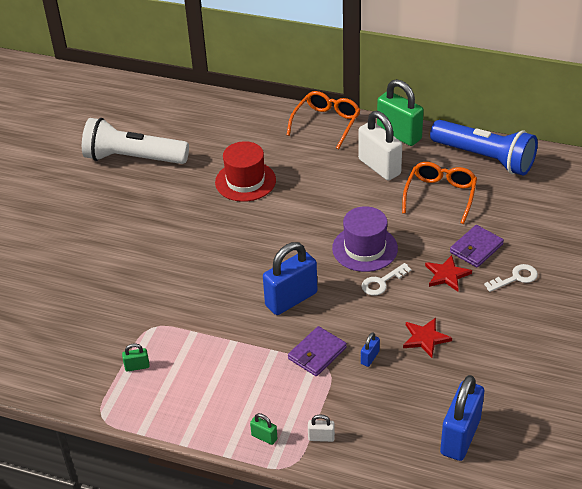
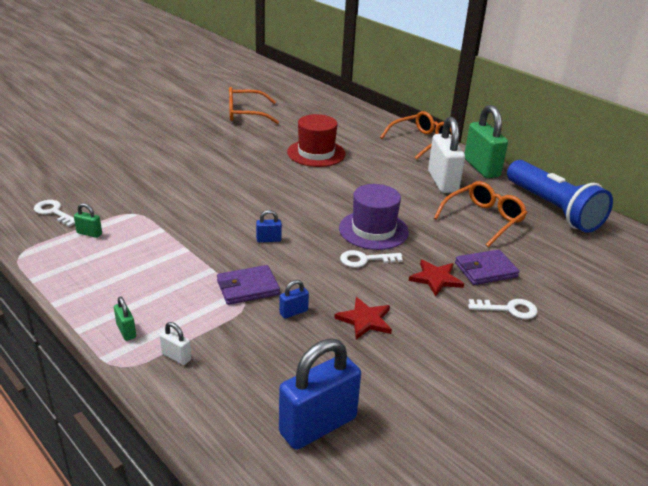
camera: 25 degrees right, 10 degrees down
(80, 361) = (54, 212): none -> white key
(133, 158) = (246, 114): white flashlight -> orange glasses
(291, 299) = (268, 240): blue padlock -> blue padlock, size x0.43

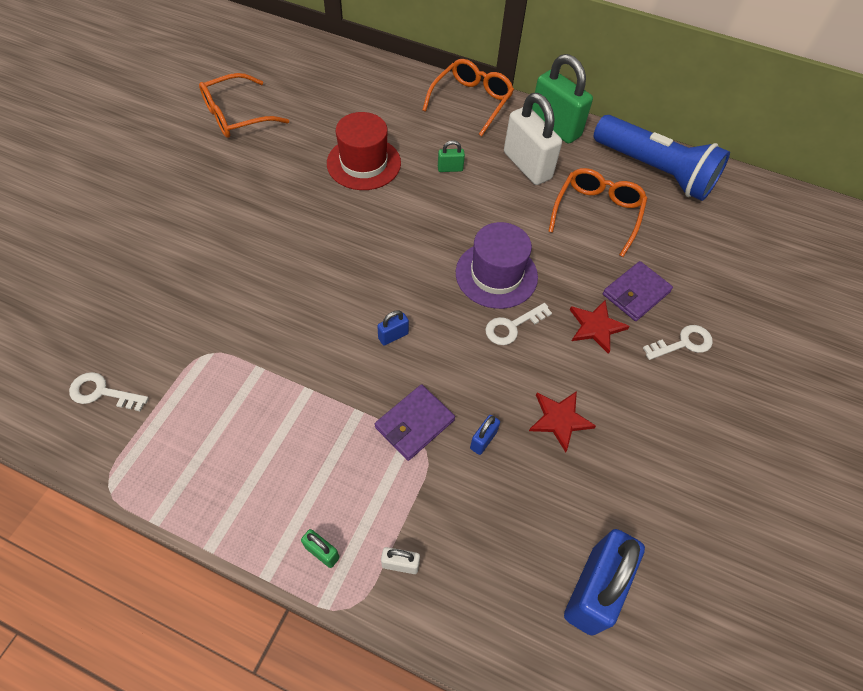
camera: 25 degrees left, 25 degrees up
(89, 233) = (174, 412): green padlock -> green padlock (450, 169)

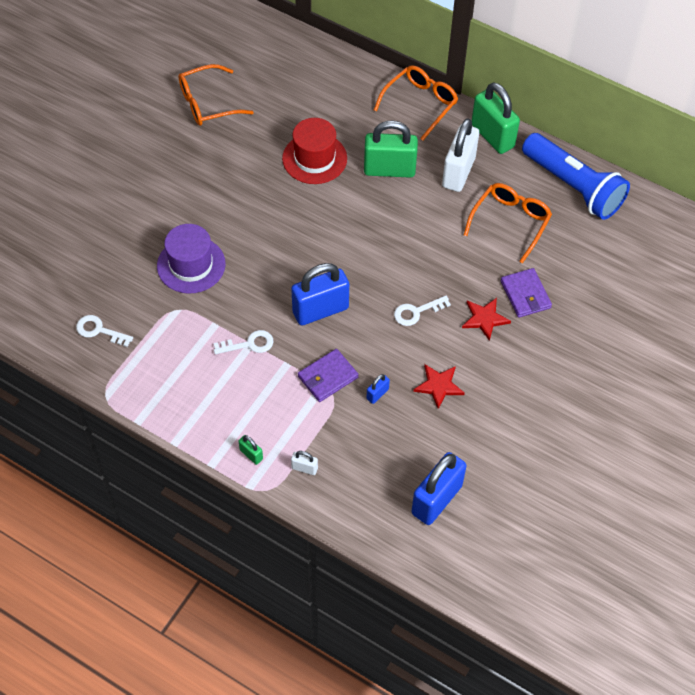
camera: 10 degrees right, 0 degrees up
(393, 336) = (320, 310): blue padlock -> blue padlock, size x2.31
(450, 169) = (389, 170): green padlock -> green padlock, size x2.31
(496, 274) = (412, 268): purple hat -> purple hat (191, 265)
(527, 165) = (458, 172): white padlock -> white padlock turned 45 degrees clockwise
(636, 293) = (525, 294): purple wallet -> purple wallet turned 75 degrees counterclockwise
(683, 343) = (553, 339): white key -> white key (249, 344)

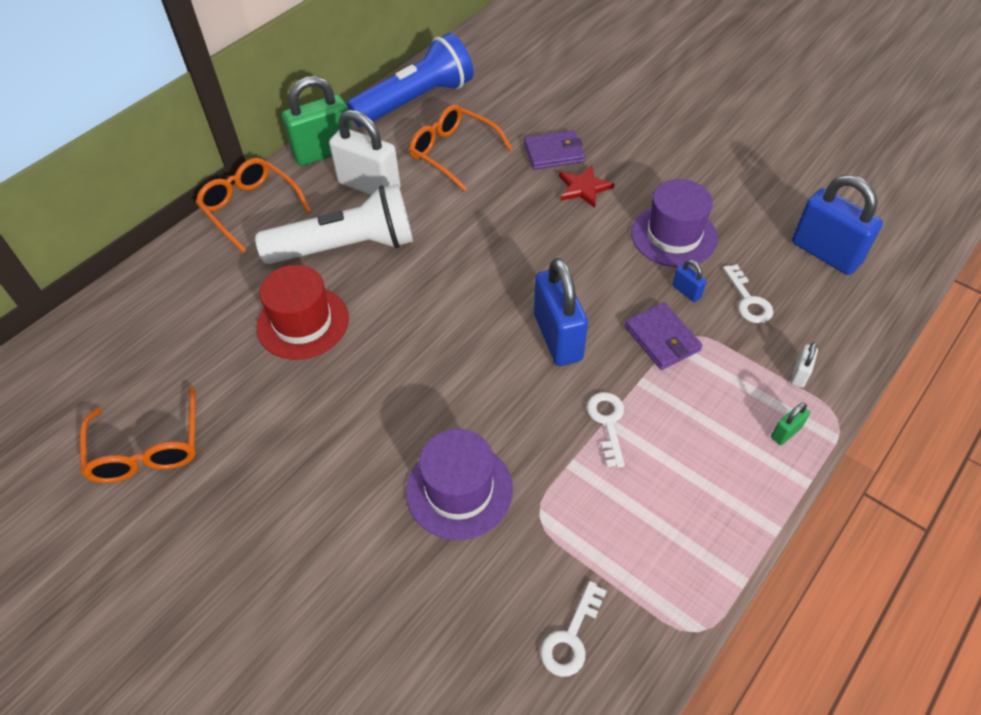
camera: 80 degrees left, 5 degrees down
(389, 170) = (346, 247): green padlock -> white flashlight
(416, 312) = (569, 244): white key -> white key (748, 300)
(438, 386) = (674, 235): red star -> purple hat

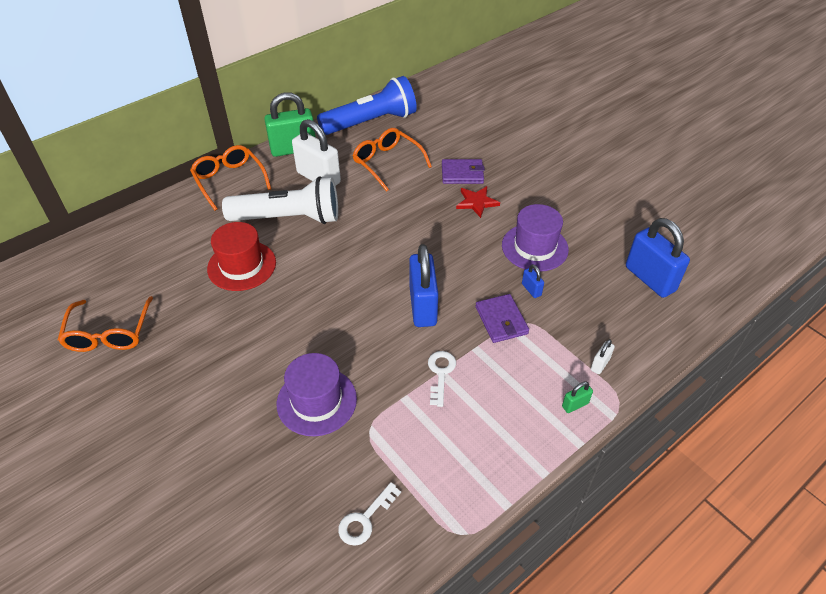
camera: 10 degrees right, 5 degrees down
(748, 300) = (577, 303): white key -> none

